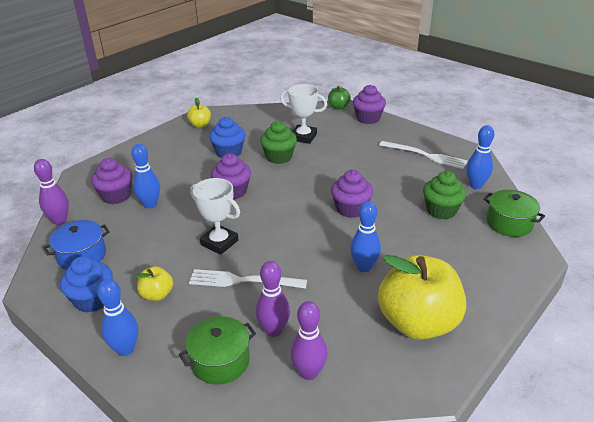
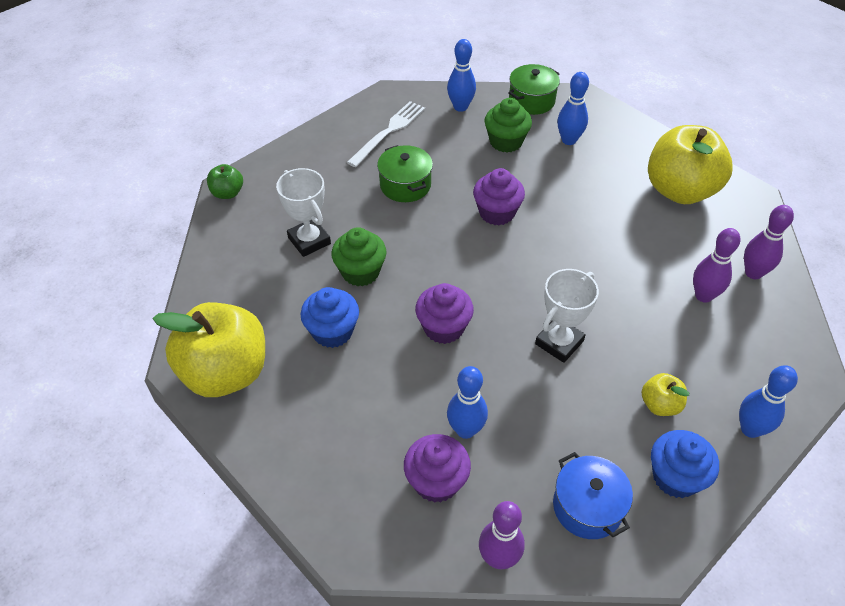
camera: 85 degrees left, 15 degrees up
(200, 125) = (226, 372): yellow apple -> yellow apple, size x2.23
(220, 361) = (752, 340): green pot -> green pot (405, 185)
(243, 281) = (630, 319): white fork -> none
(303, 137) = (309, 240): white trophy -> white trophy turned 60 degrees counterclockwise
(364, 267) = (602, 216): blue bowling pin -> blue bowling pin (569, 140)
(368, 118) = (275, 167): purple cupcake -> none

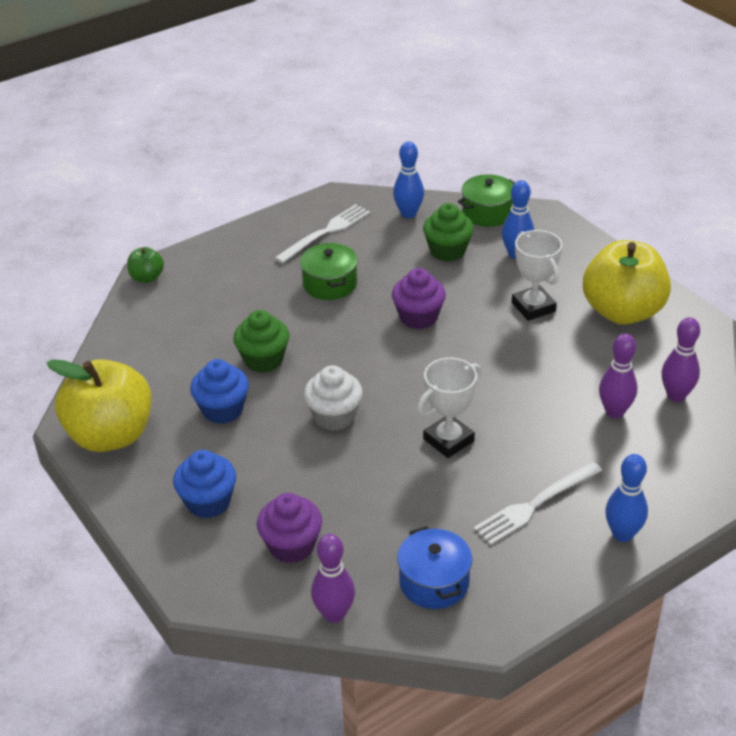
camera: 10 degrees right, 10 degrees down
(309, 240) = (219, 327): white trophy -> white trophy (533, 307)
(443, 328) = (334, 416): purple cupcake -> white cupcake
(465, 430) = (332, 506): blue bowling pin -> none
(660, 405) = (535, 504): yellow apple -> white fork
(675, 477) = (530, 567): blue cupcake -> blue cupcake (208, 502)

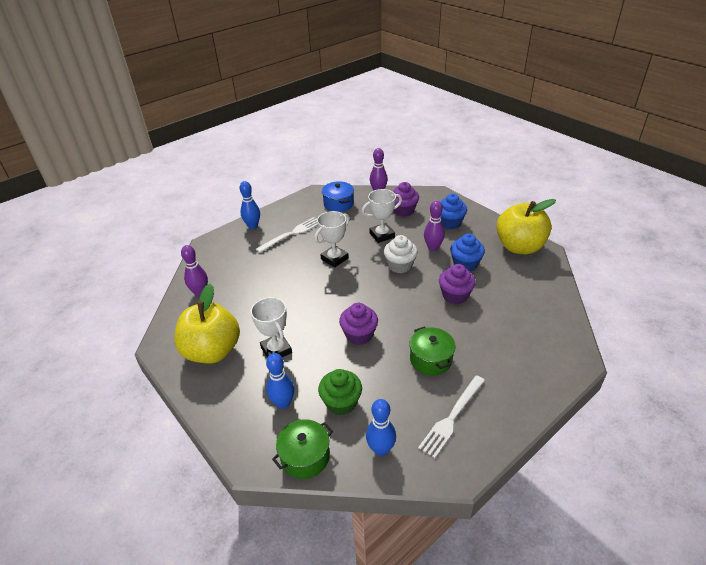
camera: 175 degrees right, 0 degrees up
(147, 277) = (576, 355): green apple -> none
(263, 360) = (455, 295): green cupcake -> purple cupcake
(352, 484) = (382, 235): none -> white trophy
(614, 412) = (239, 280): purple bowling pin -> purple bowling pin (433, 248)

